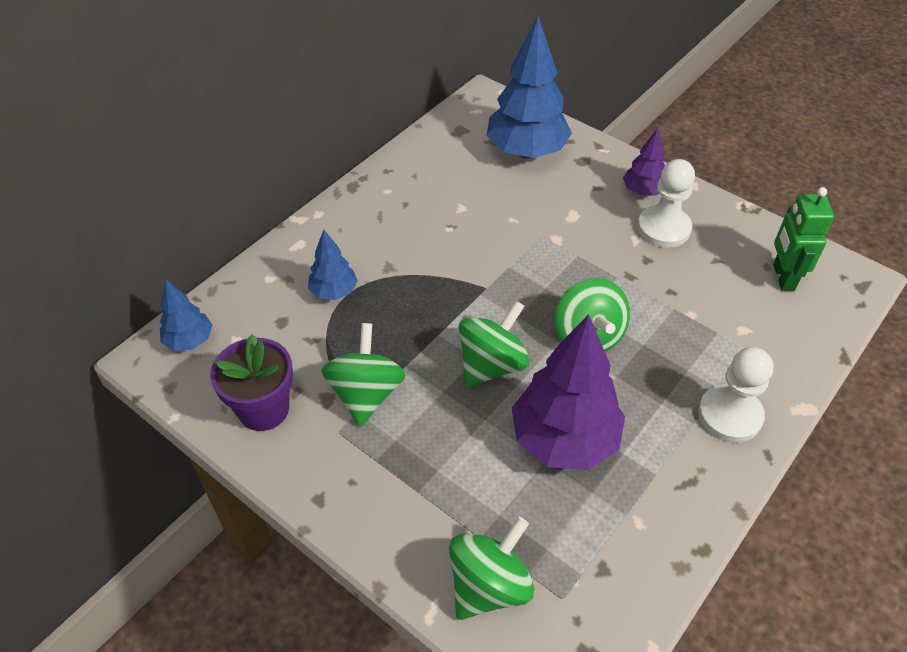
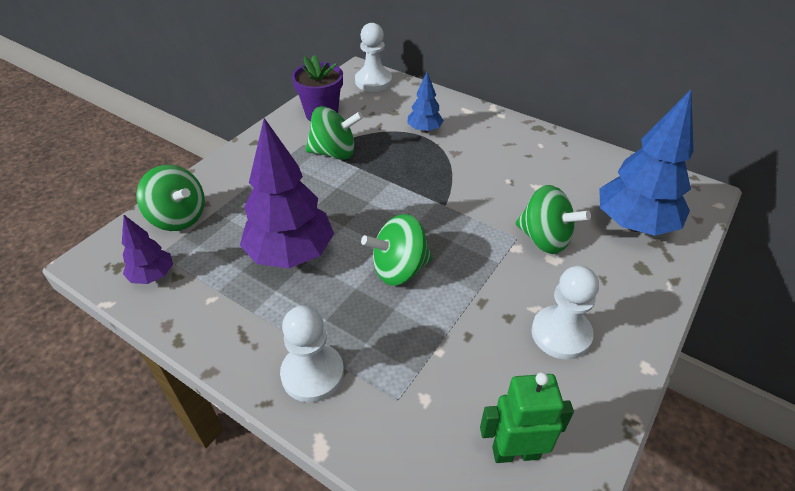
camera: 85 degrees right, 5 degrees down
(189, 341) = (373, 81): blue tree -> white pawn
(492, 365) = (363, 211): green spinning top -> green spinning top (544, 239)
(643, 191) = (614, 318): purple tree -> purple tree (153, 276)

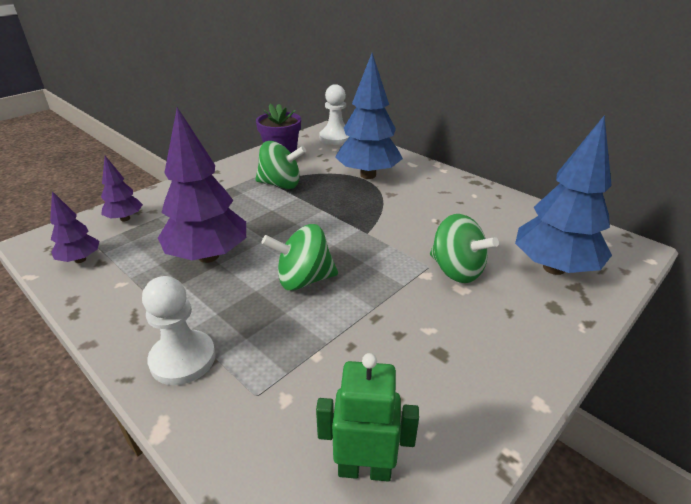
camera: 10 degrees right, 10 degrees down
(178, 217) = (125, 218): green spinning top -> purple tree
(424, 130) = (368, 175): blue tree -> blue tree, size x1.96
(561, 334) = (450, 357): white pawn -> none

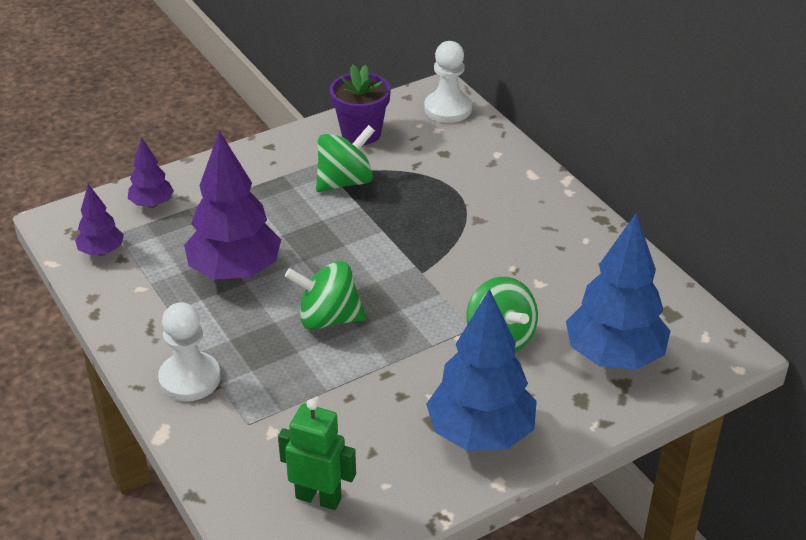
camera: 15 degrees right, 5 degrees up
(281, 184) = (345, 182): green spinning top -> green spinning top turned 60 degrees counterclockwise
(368, 175) = (463, 184): blue tree -> blue tree (481, 434)

